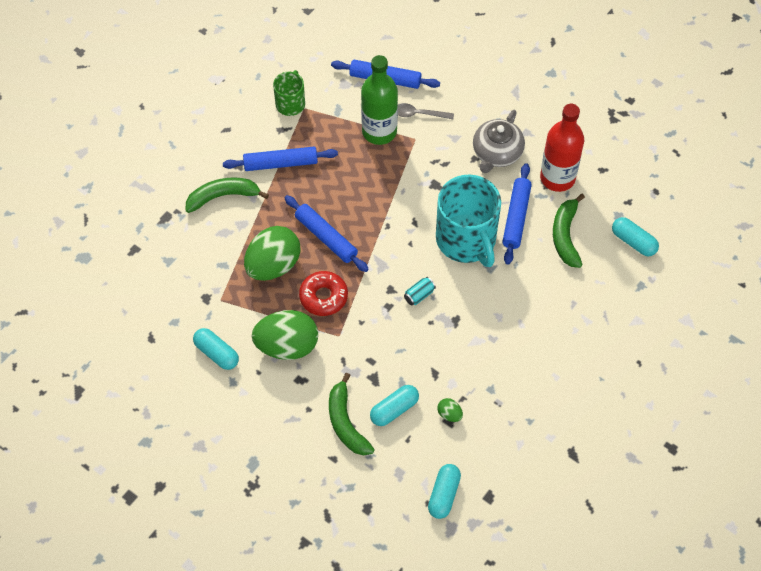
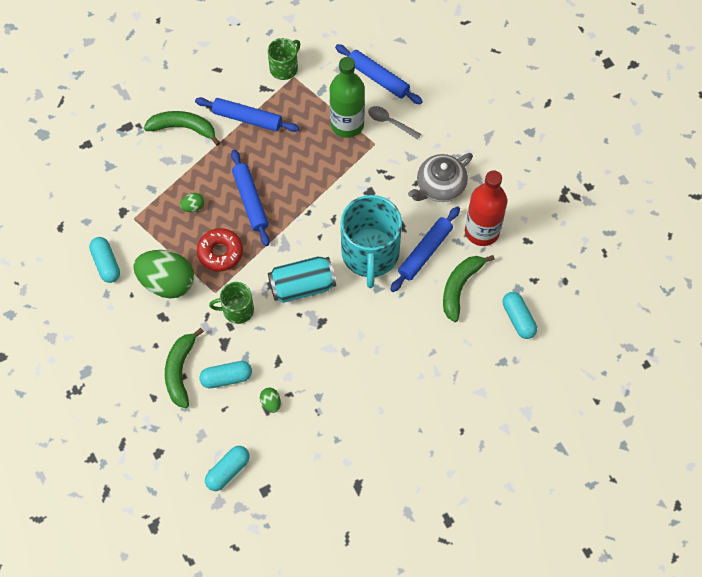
camera: 25 degrees right, 5 degrees up
(273, 265) = (193, 207): green egg -> green egg, size x0.42
(369, 343) = (237, 310): none -> green mug
(419, 295) = (302, 286): turquoise can -> turquoise can, size x2.18

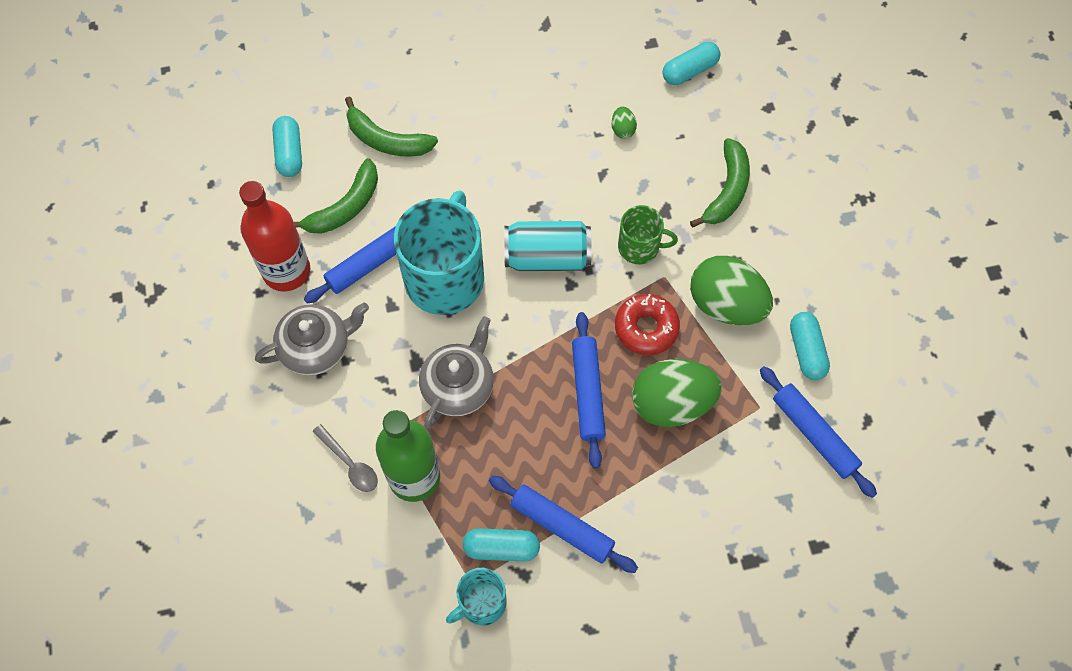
camera: 165 degrees left, 0 degrees up
(183, 128) = (663, 535): green banana -> green banana (386, 140)
(193, 207) = (671, 403): green egg -> green egg, size x2.39
(226, 378) = (670, 169): turquoise capsule -> turquoise capsule (501, 548)
(284, 68) = (481, 603): green mug -> turquoise mug
(337, 184) = (459, 385): none -> grey teapot
(378, 78) = (341, 544): blue rolling pin -> blue rolling pin (814, 434)

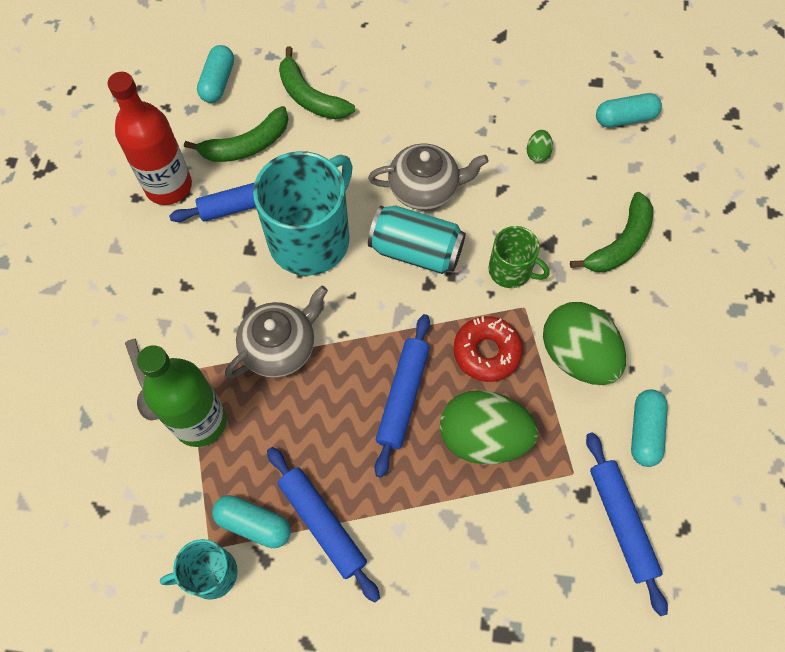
camera: 20 degrees right, 0 degrees up
(317, 347) = (164, 265): grey teapot -> grey teapot (425, 188)

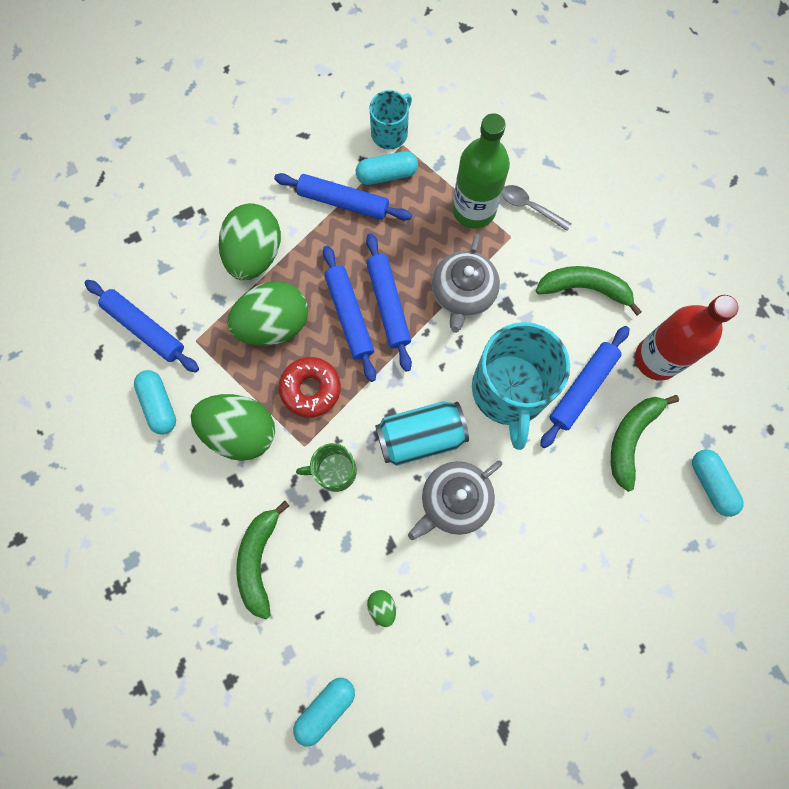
camera: 145 degrees right, 10 degrees up
(310, 97) = (621, 526): green banana -> green banana (585, 288)
(358, 382) = (388, 305): none -> blue rolling pin
(456, 528) = (255, 254): none -> green egg

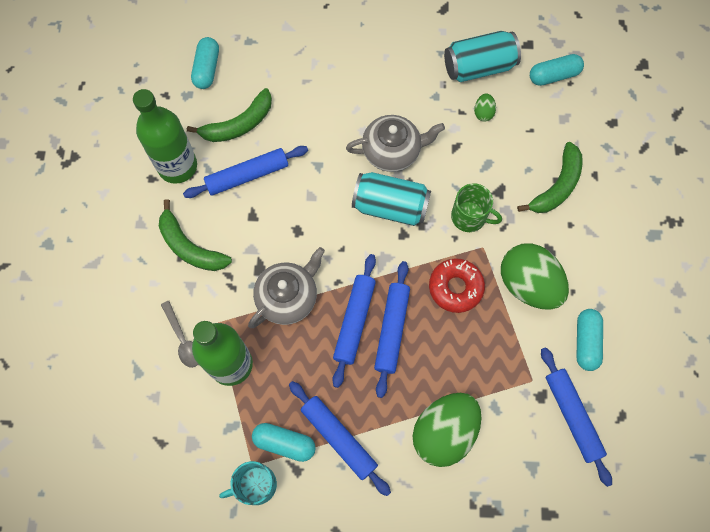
camera: 150 degrees left, 5 degrees down
(274, 324) = (459, 358): green egg -> none
(418, 667) = (479, 67): none -> turquoise can
(509, 391) = (302, 203): turquoise mug -> none
(656, 359) = (177, 166): red bottle -> green bottle

